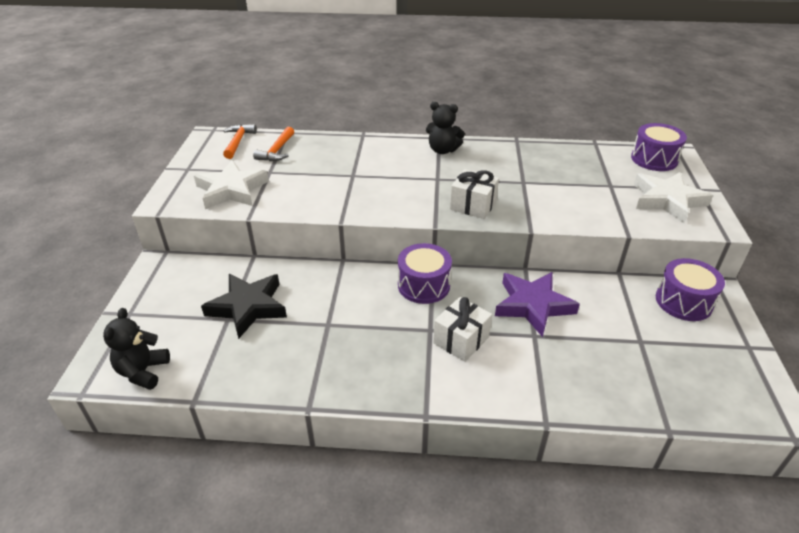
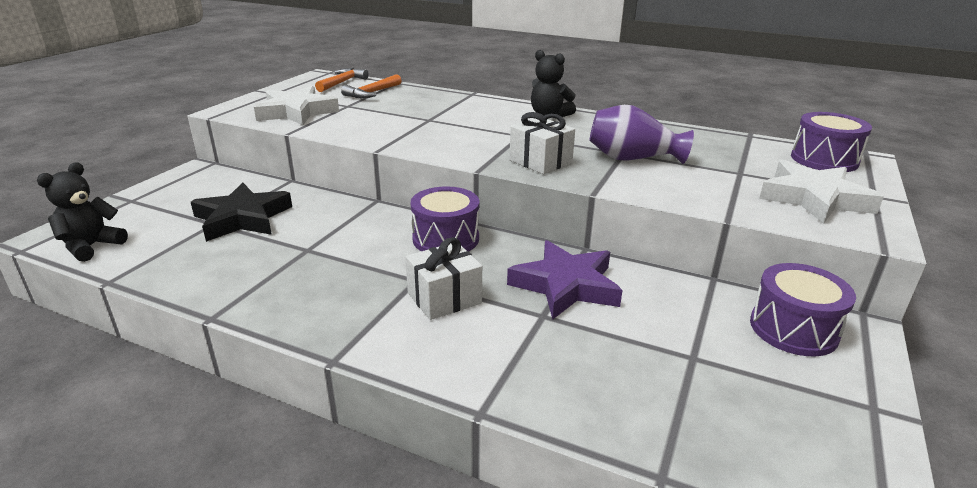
camera: 20 degrees right, 10 degrees down
(533, 187) = (632, 159): none -> purple vase

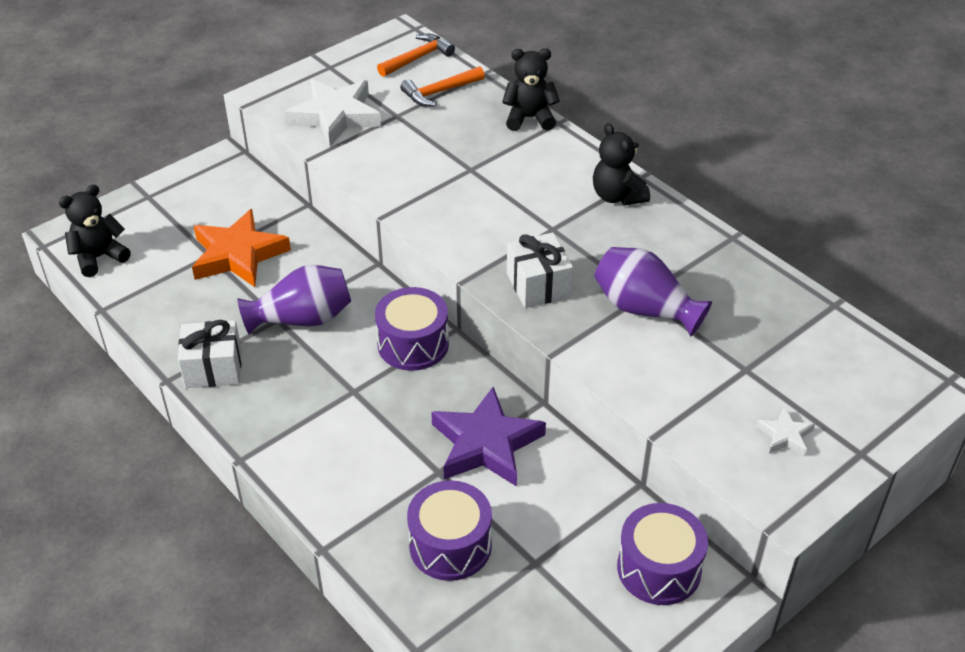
camera: 25 degrees right, 15 degrees up
(242, 218) = (238, 255): black star -> orange star
(332, 244) = (302, 319): none -> purple vase
(444, 298) = (365, 422): white gift -> white gift (213, 368)
(450, 94) = (529, 118): none -> black teddy bear
(814, 198) = (785, 435): white star -> white star, size x0.47
(824, 159) = (877, 377): purple drum -> purple drum (450, 545)

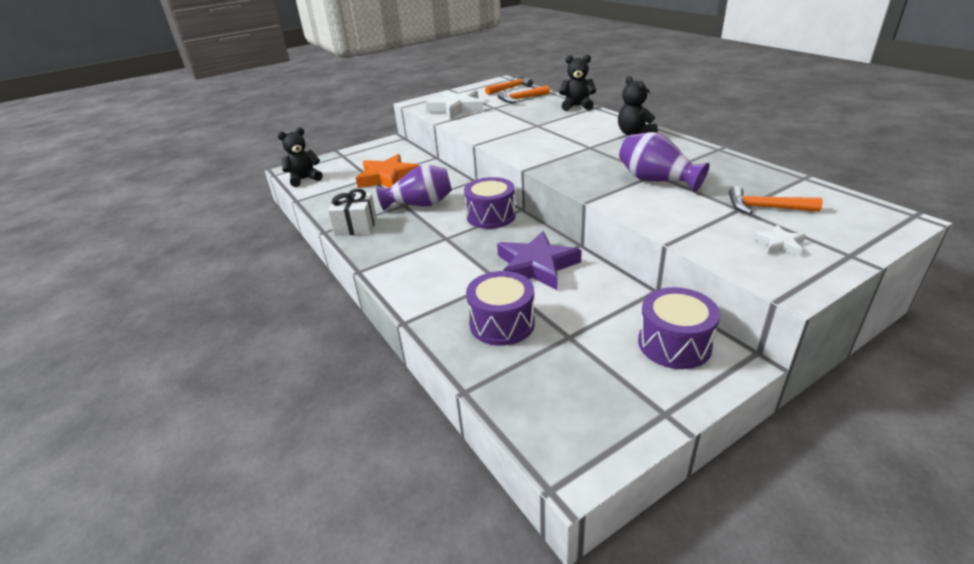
camera: 10 degrees right, 10 degrees down
(538, 285) = (578, 170): white gift -> none
(778, 367) = (765, 208): none -> orange hammer

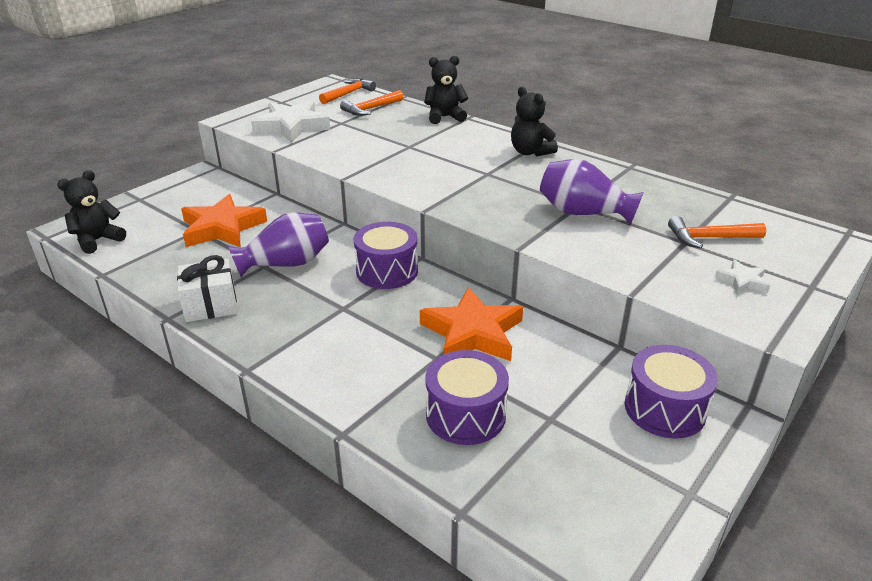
camera: 20 degrees left, 0 degrees up
(536, 266) = (472, 333): purple star -> orange star

